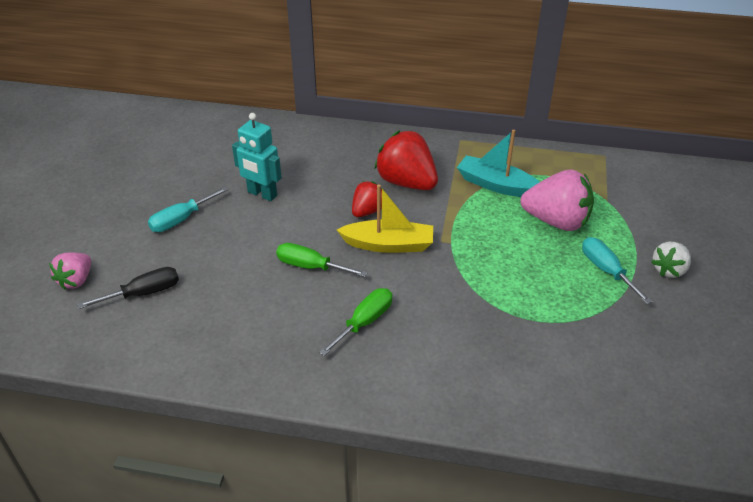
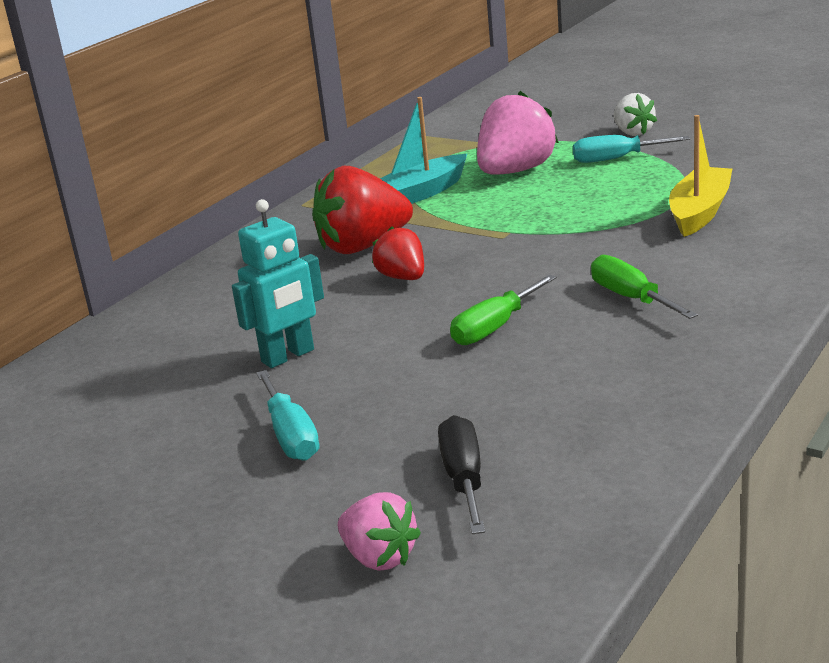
camera: 65 degrees left, 15 degrees down
(388, 244) = (486, 270): yellow boat -> yellow boat (699, 212)

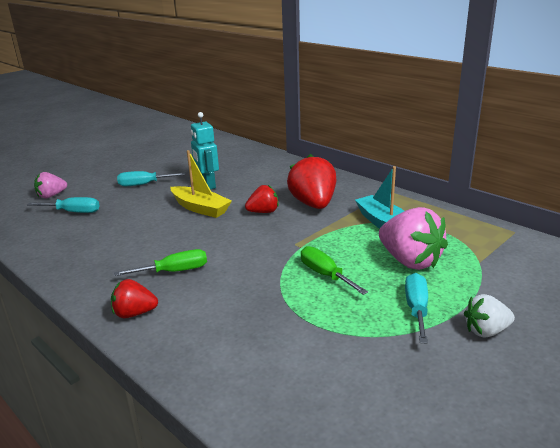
camera: 100 degrees right, 0 degrees up
(464, 479) = (73, 212): black screwdriver -> turquoise screwdriver
(494, 327) = (183, 229): green screwdriver -> green screwdriver (325, 275)
(699, 212) = (277, 324): yellow boat -> yellow boat (200, 208)
(752, 295) = (134, 313): none -> red strawberry

